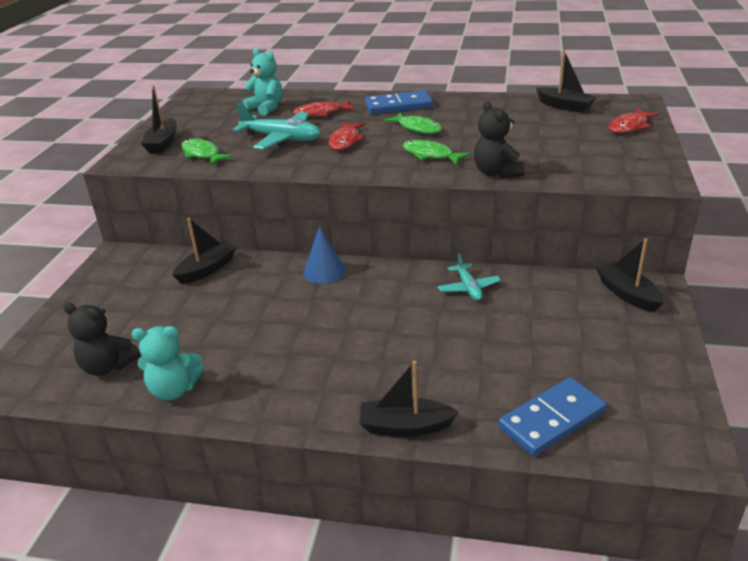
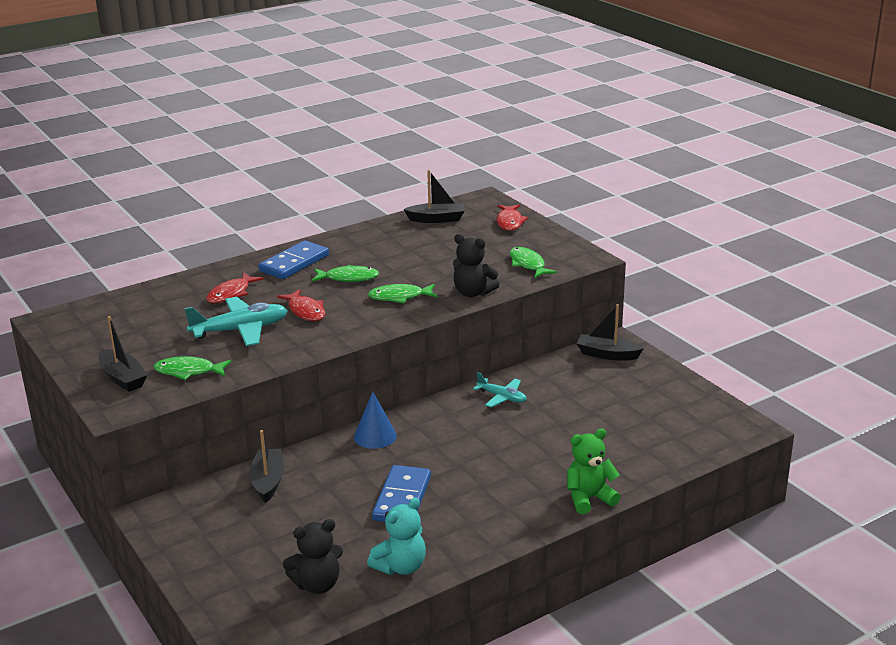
camera: 45 degrees left, 5 degrees down
(266, 108) = (163, 308): turquoise teddy bear -> none
(405, 426) = (589, 498): black boat -> green teddy bear
(552, 419) = (662, 449): blue domino -> blue domino (402, 498)
(588, 166) = (528, 264): none -> green fish

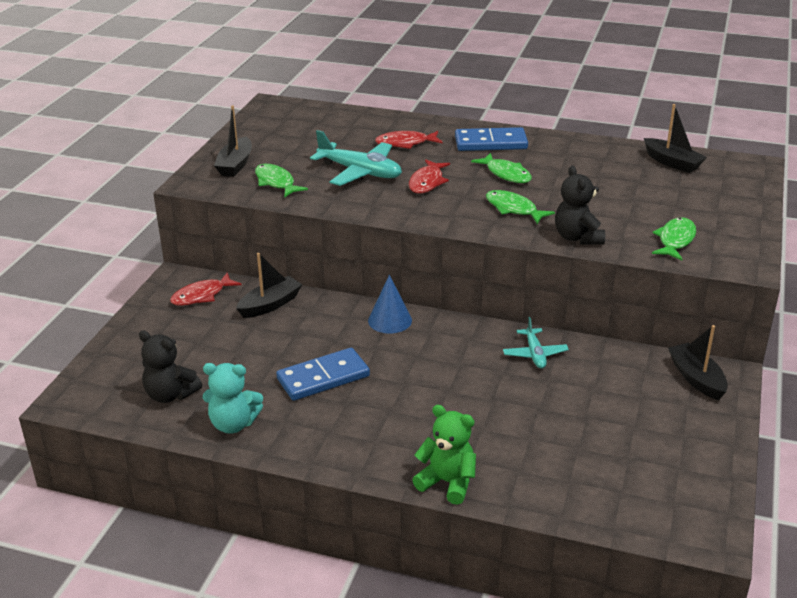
camera: 50 degrees right, 5 degrees up
(509, 222) = (734, 196): red fish -> red fish (202, 295)

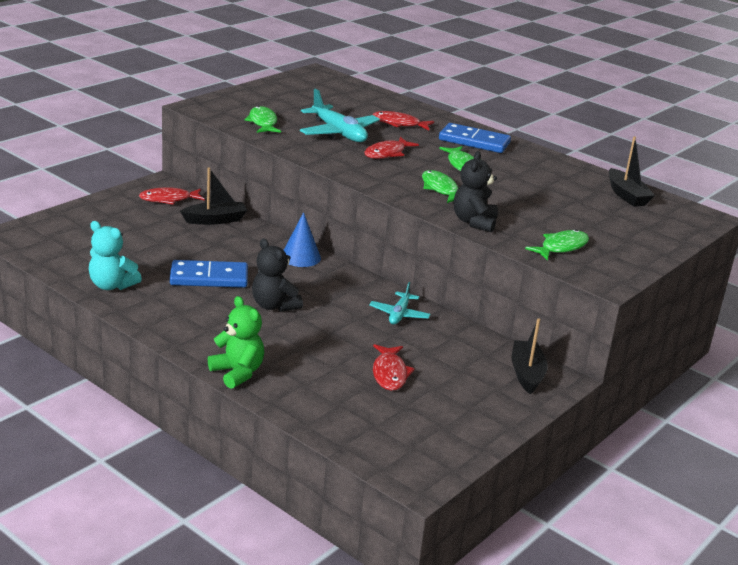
camera: 20 degrees right, 5 degrees down
(170, 394) = (84, 253): black teddy bear -> black teddy bear (274, 306)
(235, 165) = (243, 104): black boat -> none
(584, 426) = (390, 373): none -> red fish

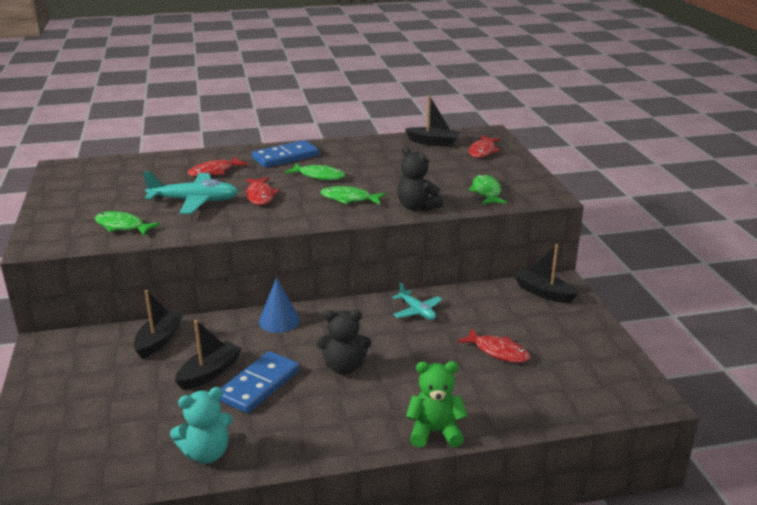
camera: 50 degrees left, 0 degrees up
(168, 199) = (83, 352): red fish -> red fish (483, 151)
(200, 253) = (209, 373): none -> black boat

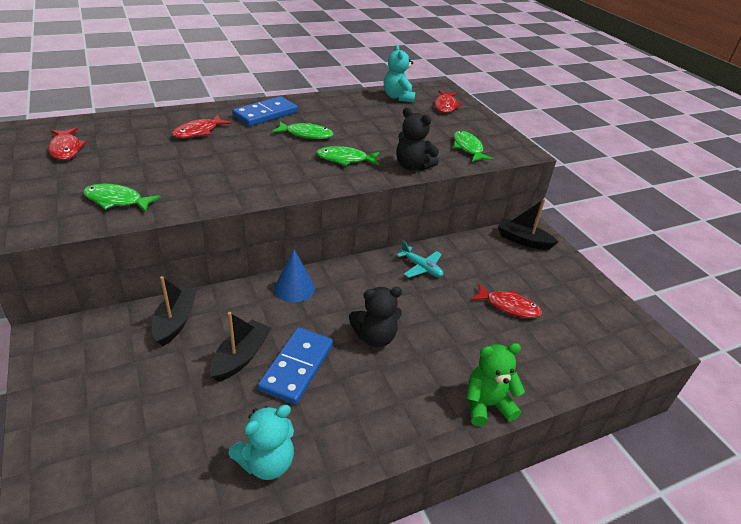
camera: 15 degrees left, 10 degrees up
(194, 201) = (188, 167): turquoise plane -> none
(260, 196) = (255, 158): red fish -> red fish (66, 149)
(433, 142) = (398, 97): black boat -> turquoise teddy bear

